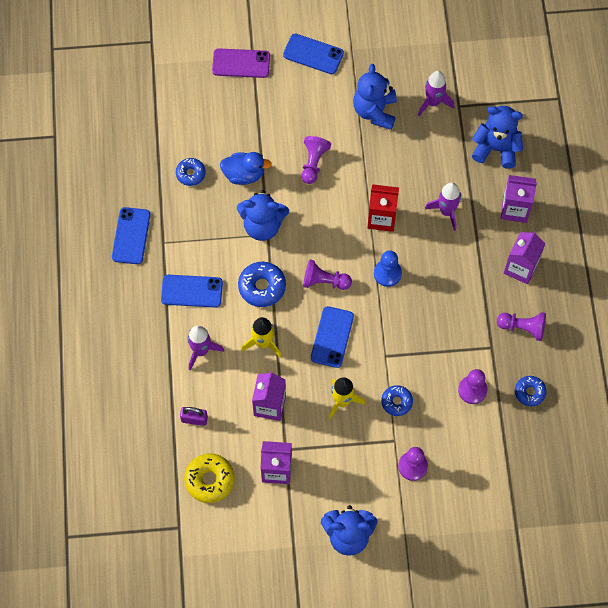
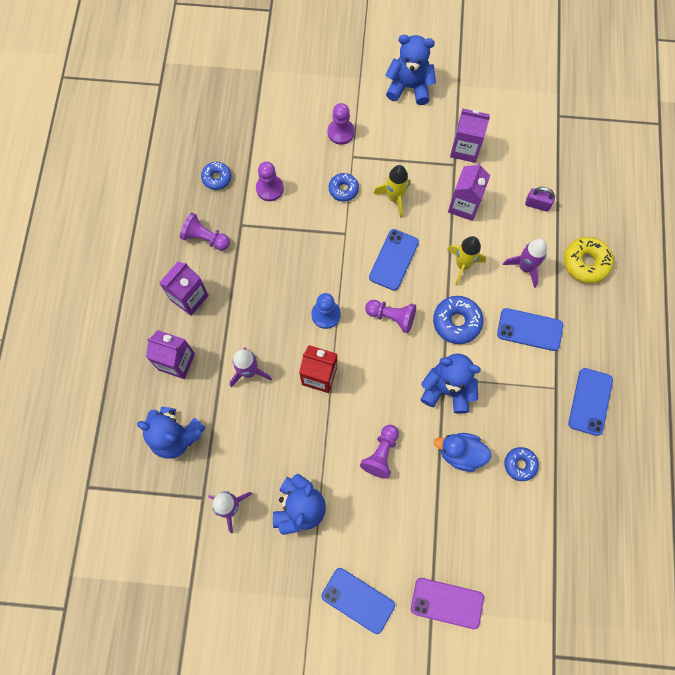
camera: 170 degrees left, 5 degrees up
(209, 480) = (527, 149): yellow donut -> yellow donut (586, 263)

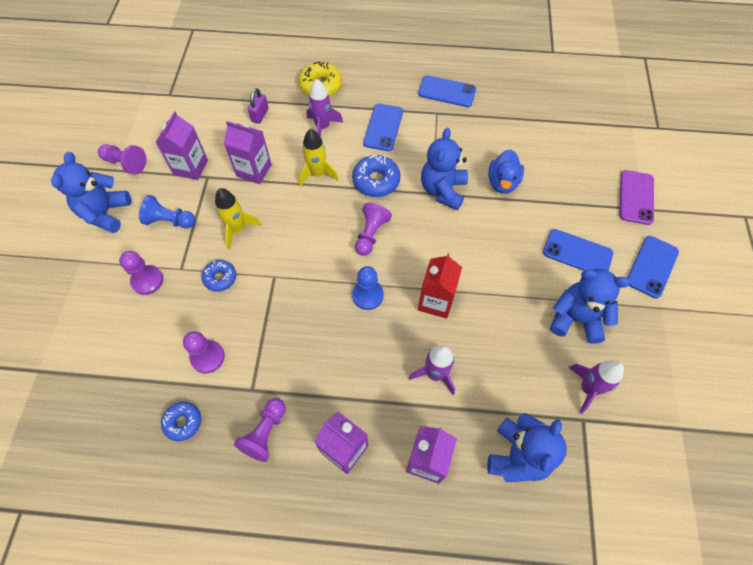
camera: 90 degrees left, 10 degrees down
(381, 454) = (511, 245): purple pawn -> purple pawn (126, 163)
(394, 260) = (308, 231): blue phone -> blue phone (577, 253)
(402, 140) = (170, 221): none -> blue pawn
(520, 464) = (507, 141): blue donut -> none

